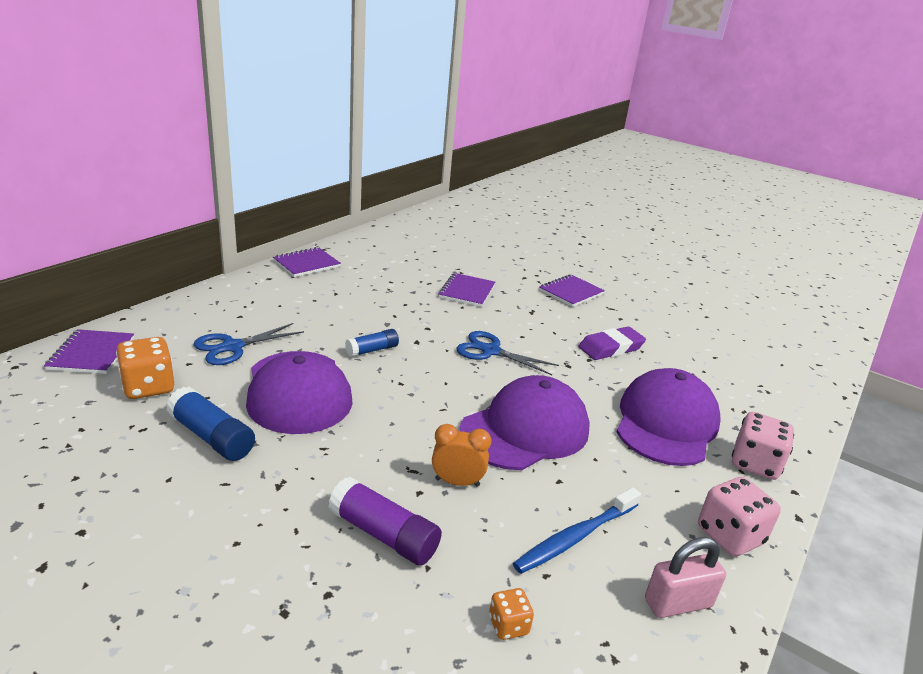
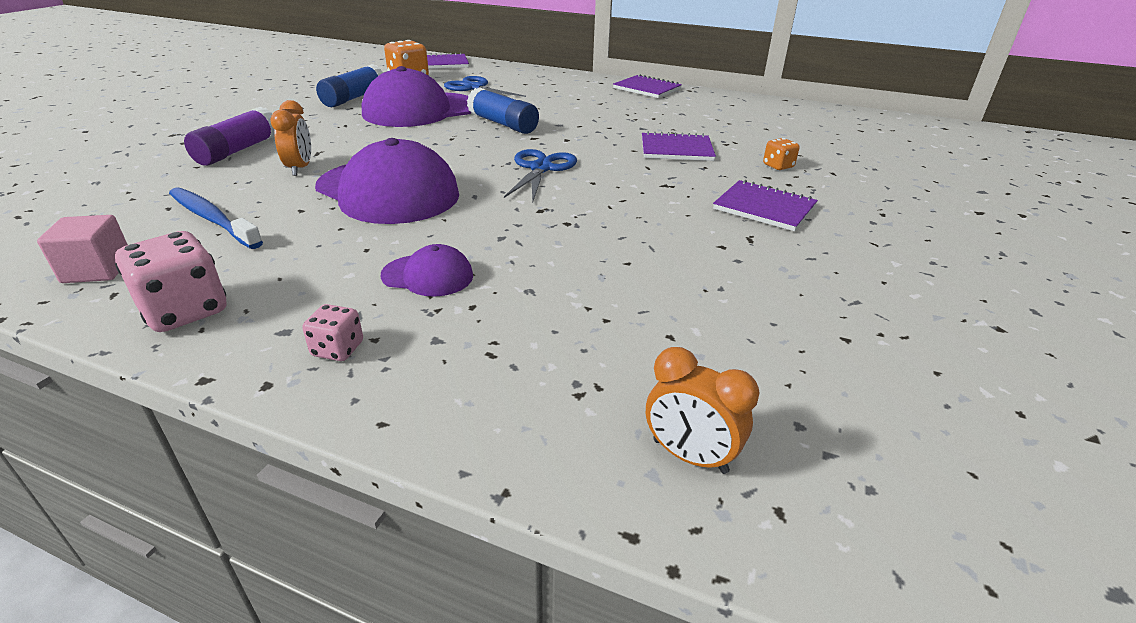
camera: 80 degrees right, 5 degrees up
(372, 350) = (503, 124): blue glue stick -> blue glue stick, size x1.55
(508, 625) = (119, 195): orange dice -> orange dice (778, 166)
(611, 348) = (614, 238): purple eraser -> none
(666, 423) = (428, 276): purple cap -> purple cap, size x0.47
(678, 603) = (97, 270): pink padlock -> pink cube
(755, 464) = (338, 349): pink dice -> pink dice, size x0.55
(798, 374) = (689, 456): none -> orange clock

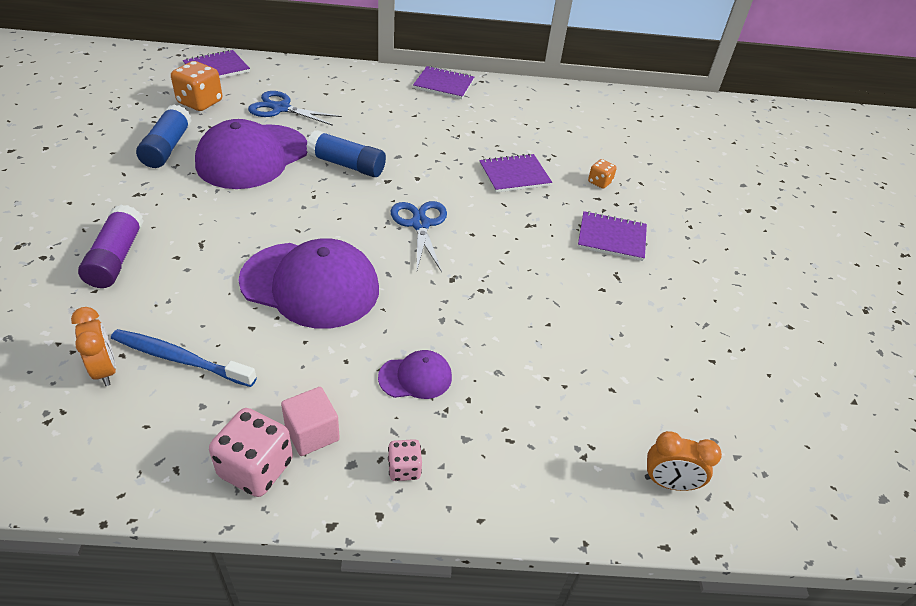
camera: 25 degrees left, 10 degrees up
(97, 270) = (133, 447): pink cube -> pink cube (312, 433)
(300, 168) = (203, 271): orange clock -> orange clock (105, 370)

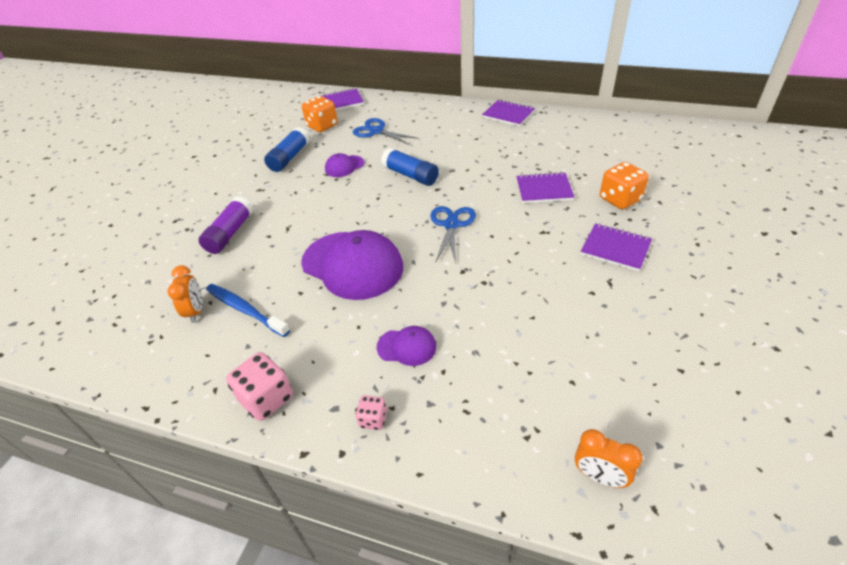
camera: 25 degrees right, 0 degrees up
(252, 157) = (344, 166): purple cap -> purple cap, size x0.47
(312, 433) = (315, 379): pink cube -> none
(599, 182) = (620, 199): orange dice -> orange dice, size x1.83

